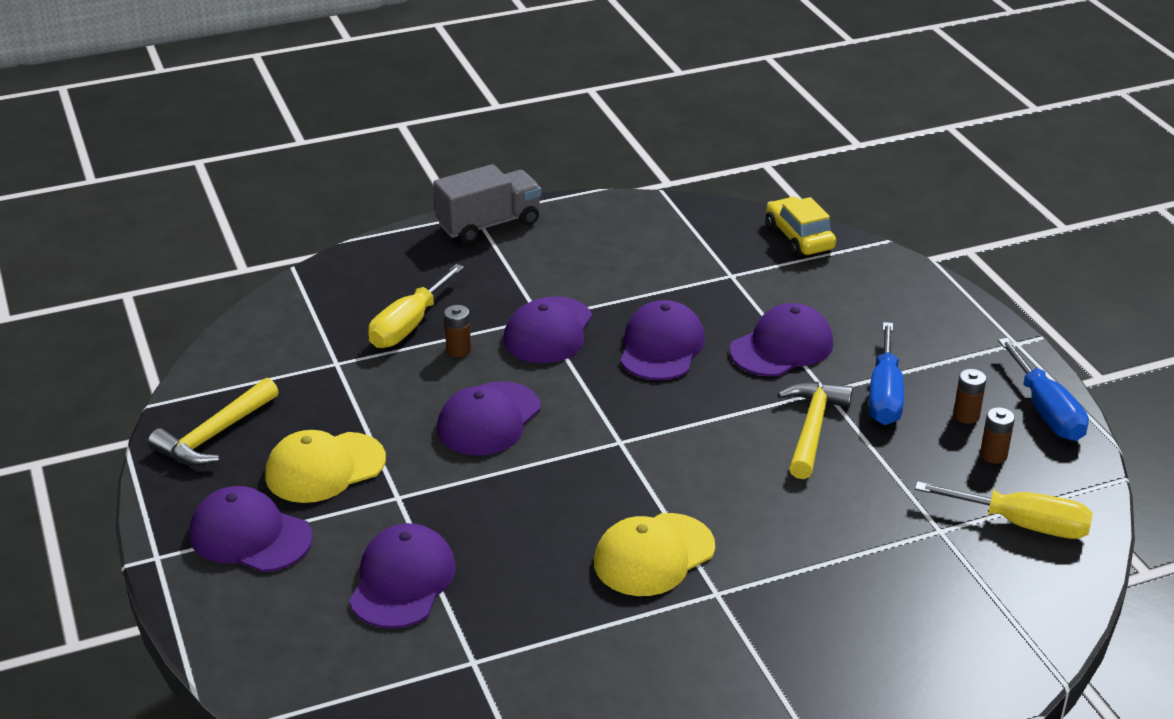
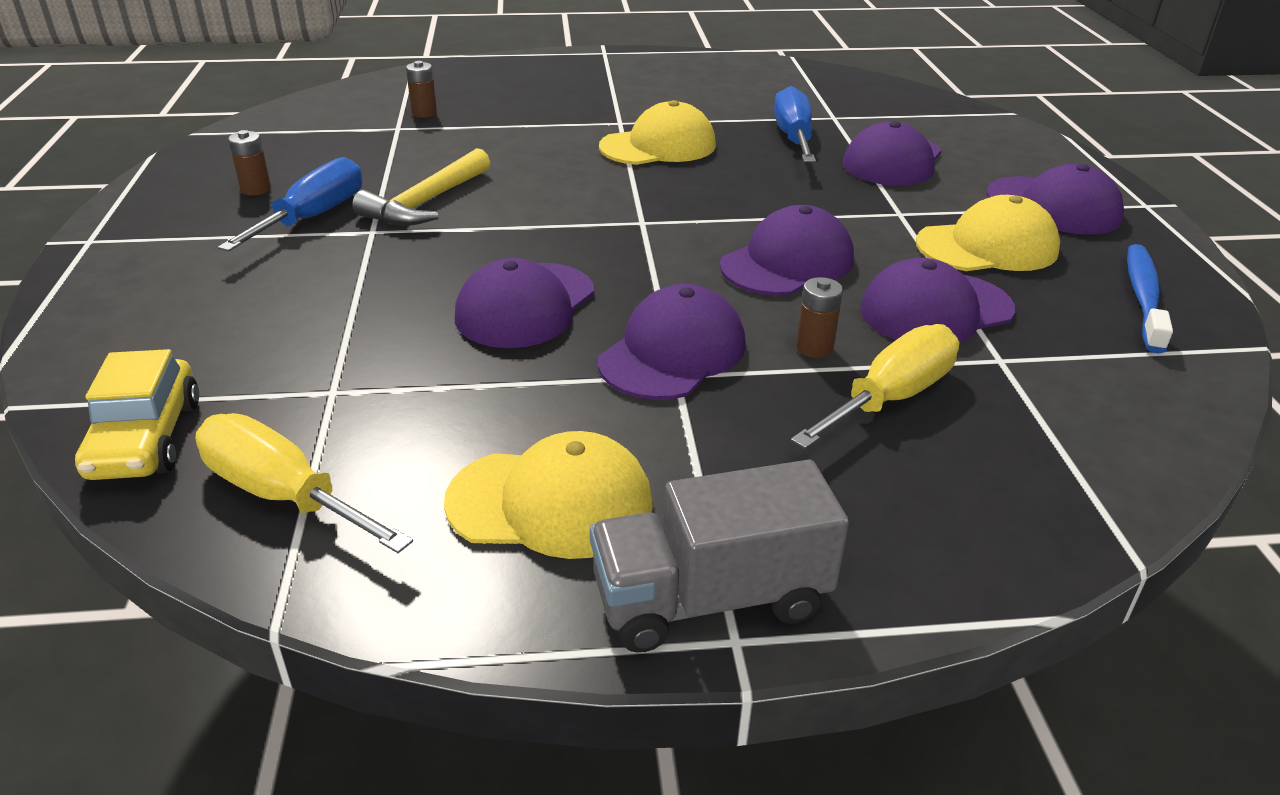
camera: 165 degrees left, 0 degrees up
(214, 435) = (1143, 297): yellow hammer -> blue toothbrush
(577, 245) = (551, 503): none -> yellow cap
(782, 347) = (370, 280): purple cap -> purple cap (935, 310)
(993, 455) = (278, 160): brown battery -> brown battery (424, 113)
(1022, 524) = (325, 122): yellow screwdriver -> yellow screwdriver (283, 495)
(1046, 411) = (171, 181): blue screwdriver -> blue screwdriver (793, 137)

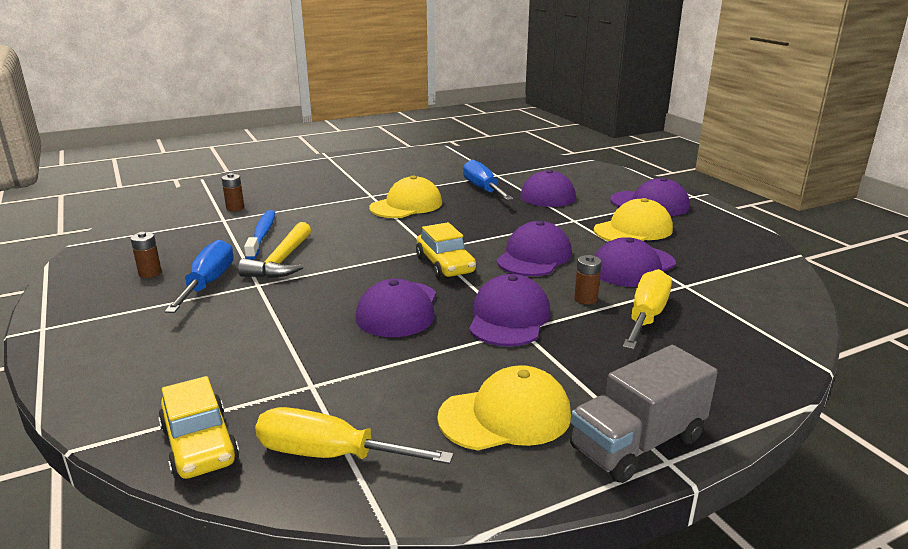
camera: 20 degrees left, 10 degrees down
(643, 251) = (445, 265): none -> yellow car
(1143, 297) = (728, 241): blue toothbrush -> blue toothbrush (262, 235)

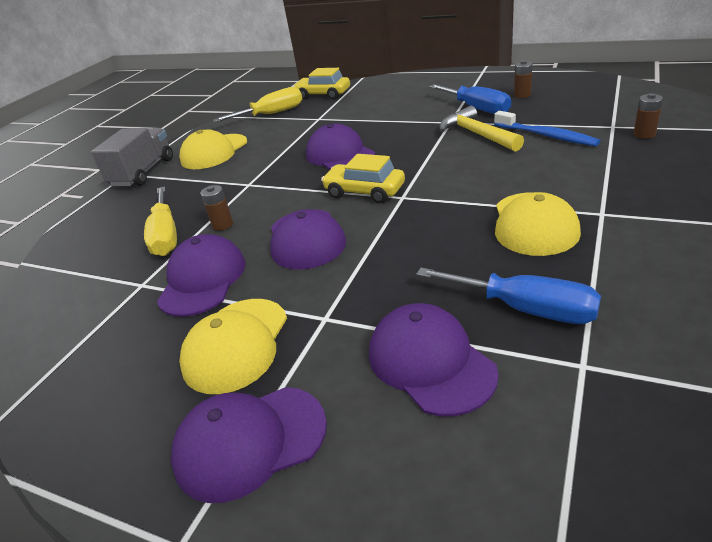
camera: 145 degrees right, 10 degrees up
(509, 317) = (264, 186): purple cap -> none

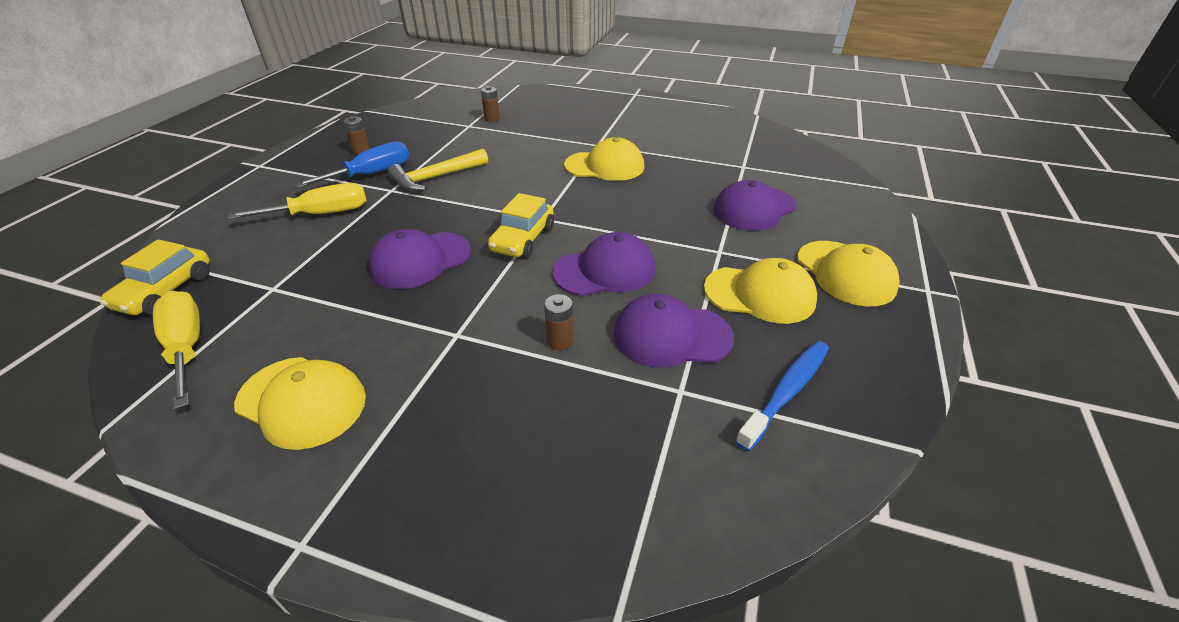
camera: 100 degrees left, 5 degrees up
(143, 172) = (316, 507): grey truck -> none
(166, 236) = (573, 396): yellow screwdriver -> yellow screwdriver (321, 214)
(249, 441) = (845, 273): purple cap -> yellow cap
(525, 309) = (699, 177): blue screwdriver -> none
(546, 135) = (465, 149): blue toothbrush -> blue toothbrush (786, 392)

